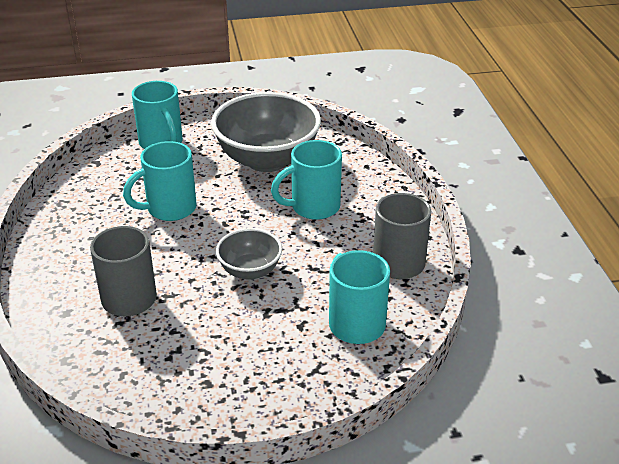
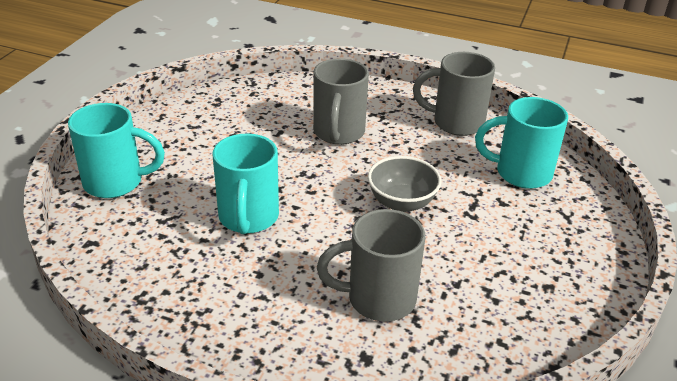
camera: 60 degrees left, 0 degrees up
(267, 160) = (233, 129): grey bowl -> none
(313, 207) = (338, 133): turquoise mug -> grey mug

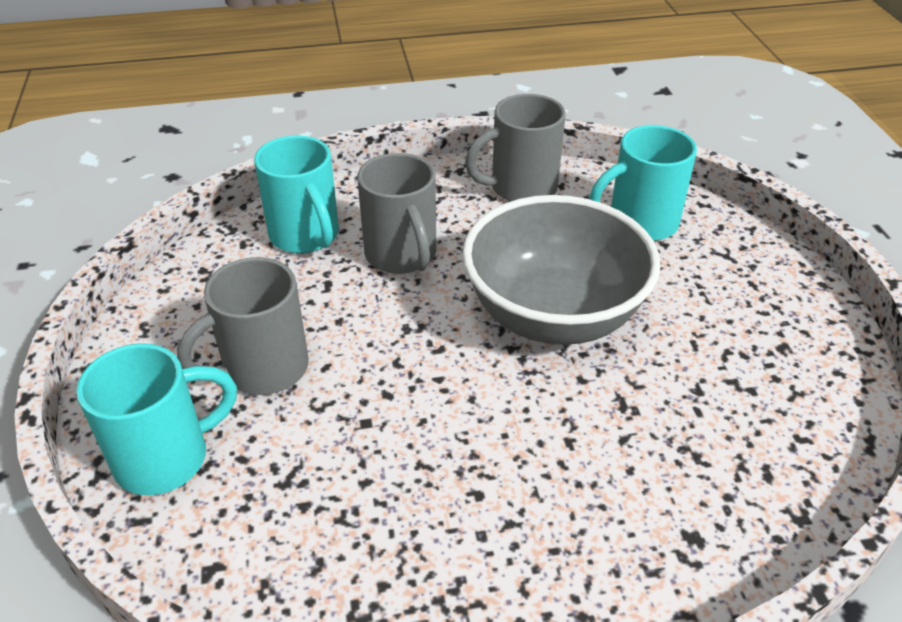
camera: 30 degrees left, 5 degrees up
(248, 218) = (396, 423): turquoise mug -> turquoise mug (306, 236)
(378, 299) = (638, 453): grey mug -> grey mug (262, 369)
(401, 202) = (553, 316): grey bowl -> grey bowl, size x1.92

